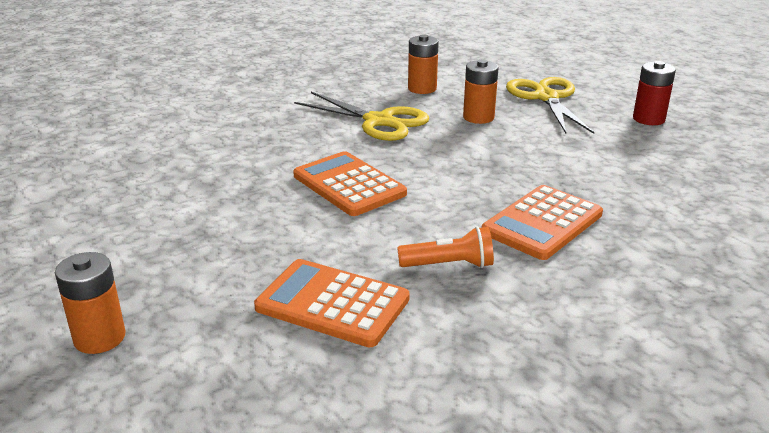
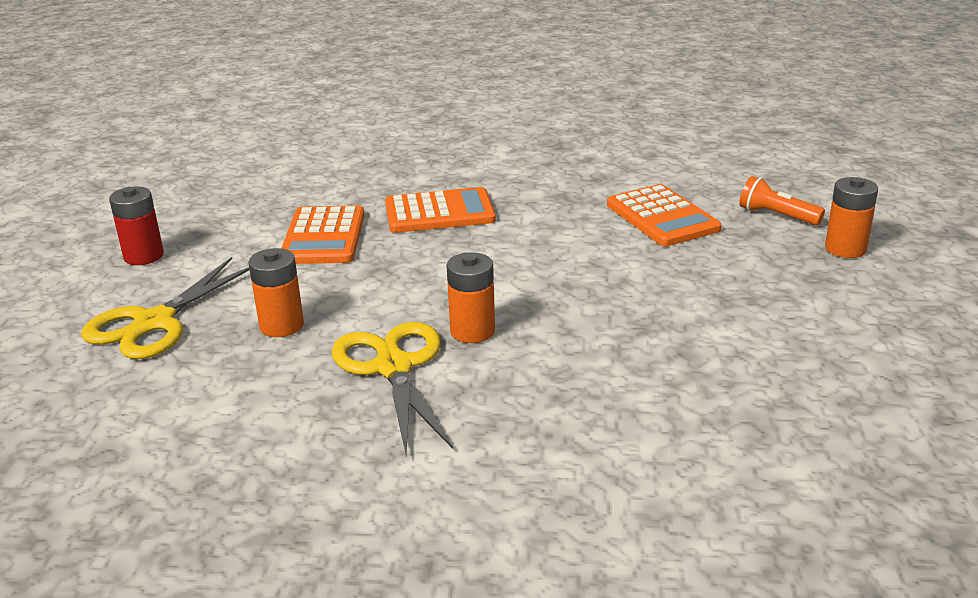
camera: 140 degrees left, 0 degrees up
(348, 185) = (541, 297): orange calculator -> orange calculator (324, 237)
(422, 89) = (245, 405): orange battery -> orange battery (472, 331)
(449, 265) = (552, 211): orange flashlight -> orange flashlight (776, 216)

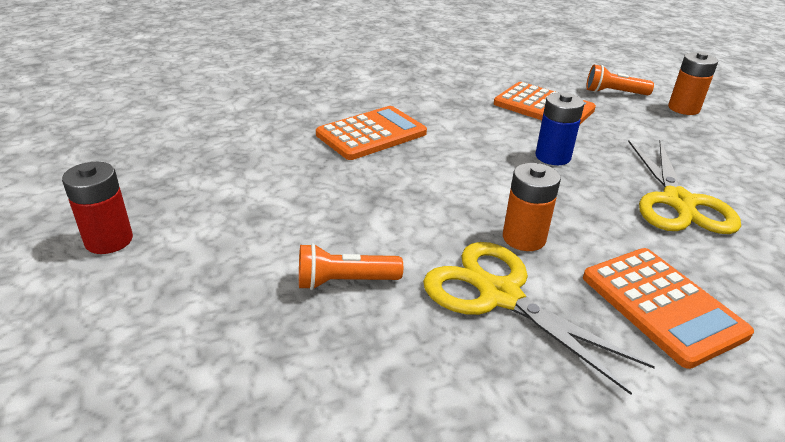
camera: 30 degrees left, 5 degrees up
(154, 323) = (197, 318): yellow scissors -> yellow scissors (678, 202)
(281, 326) = (345, 281): orange battery -> orange flashlight
(324, 237) = (290, 177): orange calculator -> orange calculator (662, 305)
(601, 268) = (552, 157): none -> blue battery

